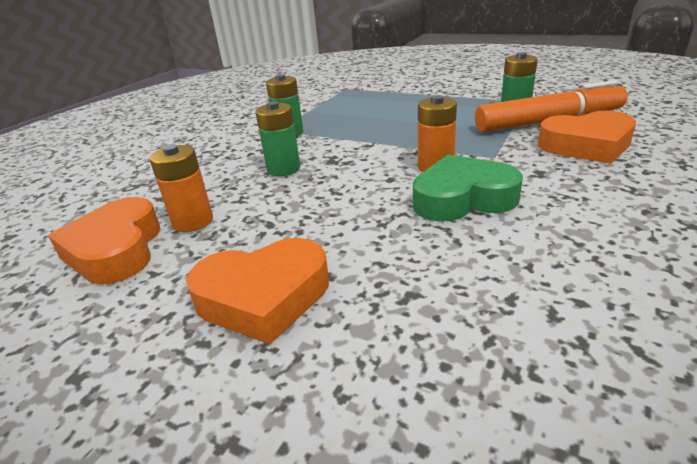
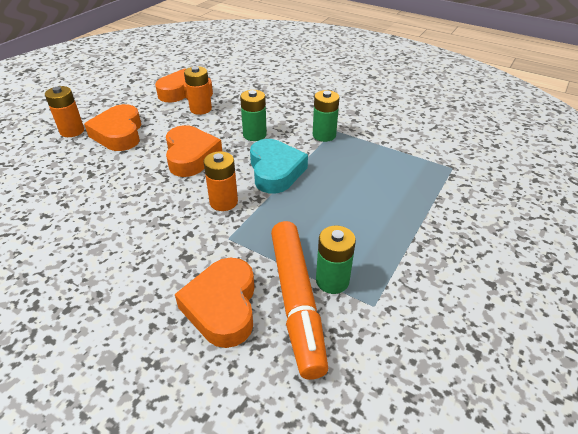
camera: 90 degrees right, 10 degrees up
(239, 386) = (72, 131): none -> orange battery
(340, 204) = (191, 156): none -> orange heart
(365, 148) = (275, 171): none -> turquoise heart
(462, 198) = (169, 207): green heart -> none

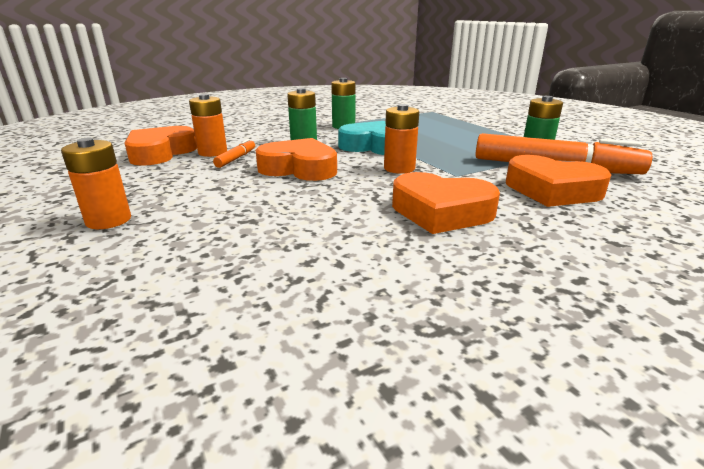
camera: 60 degrees left, 15 degrees down
(119, 133) = (182, 193): orange heart -> orange heart (441, 212)
(194, 123) = (236, 158): none -> orange marker

